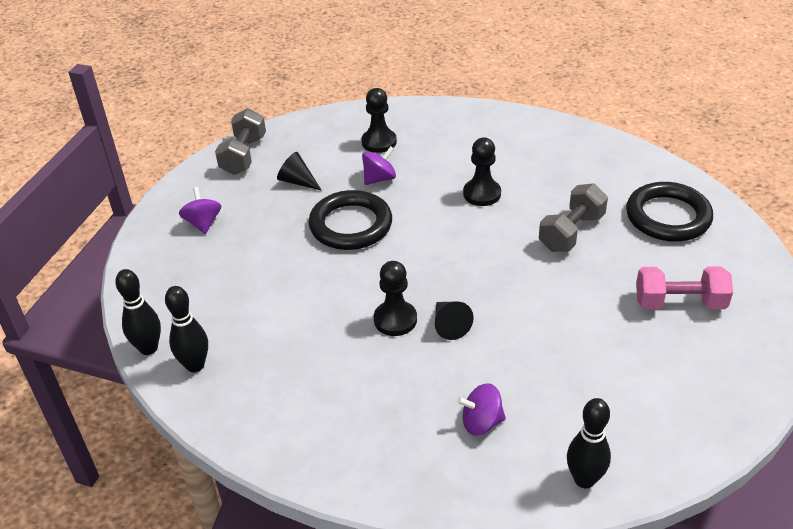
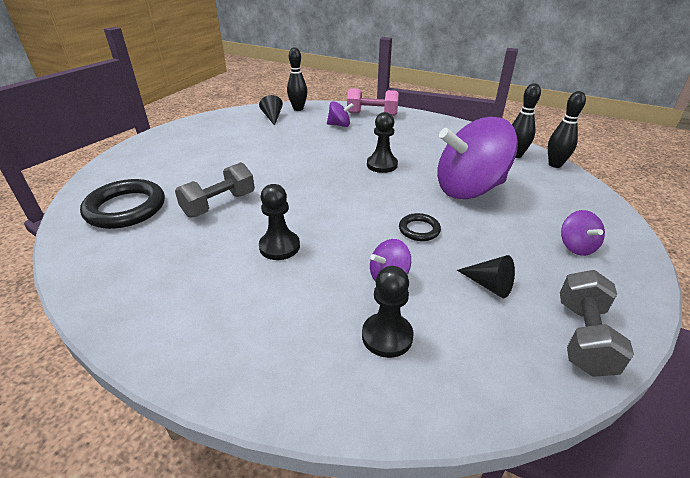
camera: 175 degrees left, 5 degrees down
(285, 287) = (468, 189): none -> purple spinning top
(351, 225) = (419, 230): black ring -> black ring, size x0.50
(449, 325) = (345, 160): black cone -> black cone (272, 117)
(679, 303) = (184, 158): pink dumbbell -> pink dumbbell (372, 114)

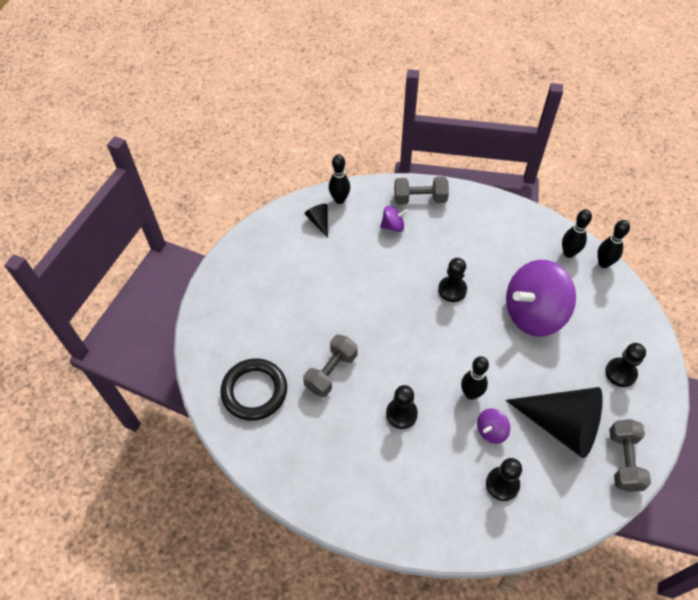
camera: 10 degrees left, 20 degrees up
(372, 114) = (420, 199): pink dumbbell -> grey dumbbell
(374, 241) = (471, 394): none -> black bowling pin
(419, 230) = (502, 374): black ring -> none
(489, 285) = (561, 425): black cone -> black cone, size x2.34
(576, 247) = (620, 373): purple spinning top -> black pawn

